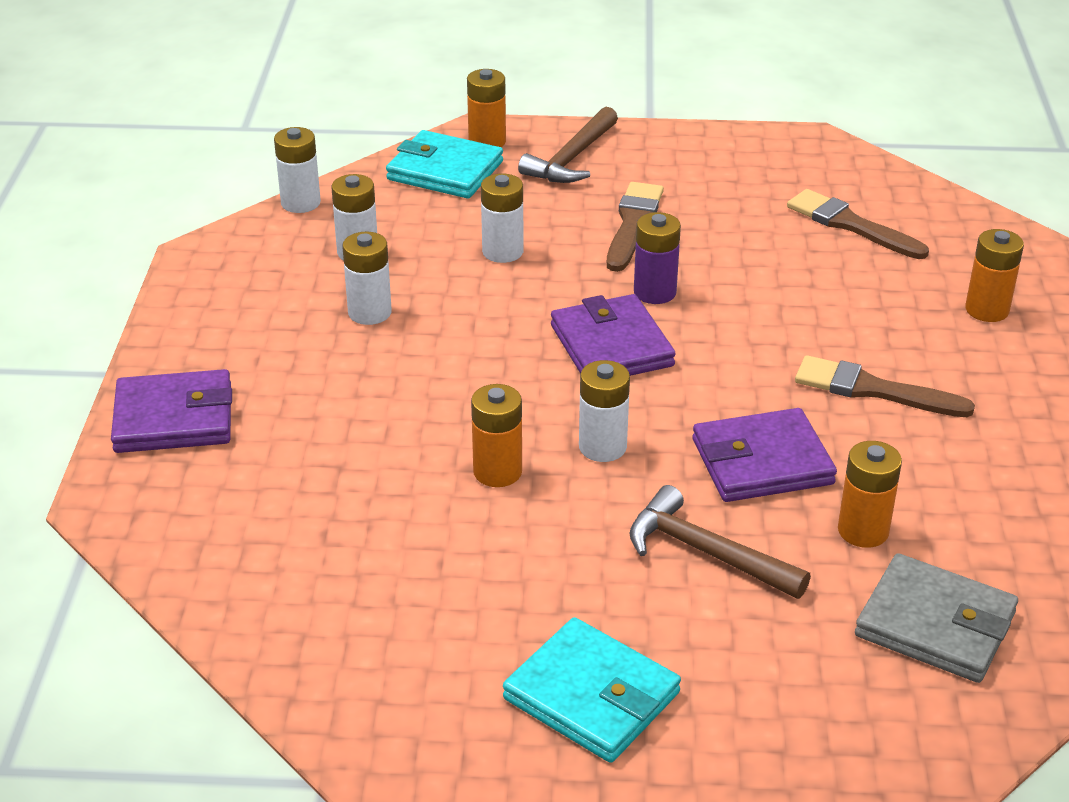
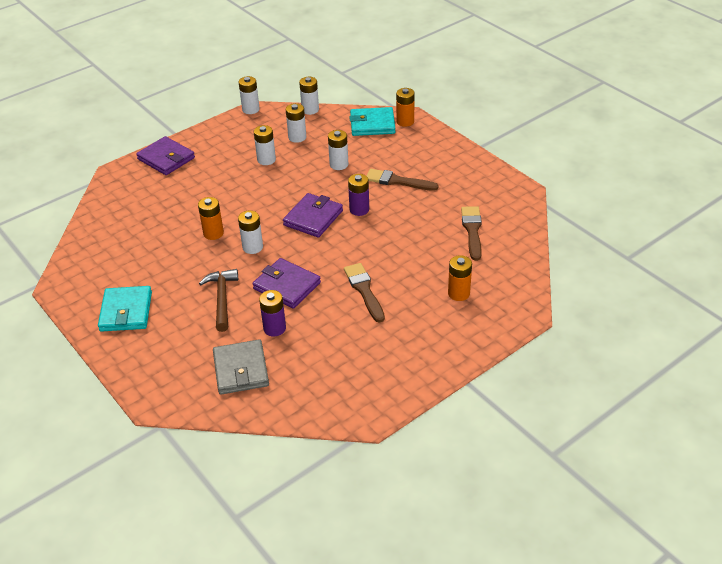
camera: 50 degrees right, 5 degrees up
(189, 256) = (251, 109): none -> white battery
(445, 171) = (372, 124): turquoise wallet -> turquoise wallet turned 75 degrees counterclockwise
(572, 159) = (421, 145): brown hammer -> none
(633, 223) = (397, 181): brown brush -> brown brush turned 135 degrees counterclockwise
(863, 531) = (274, 328): orange battery -> purple battery

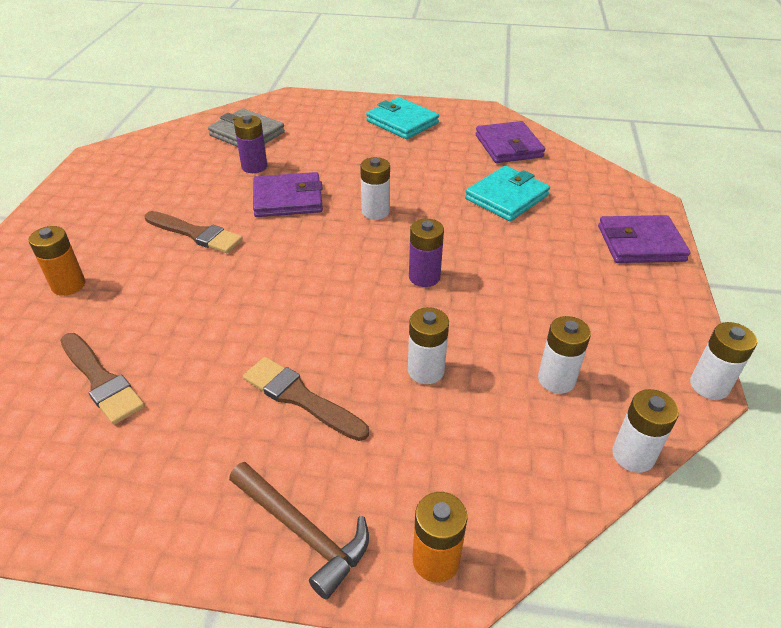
camera: 135 degrees right, 0 degrees up
(213, 233) = (437, 203): orange battery -> none
(222, 299) = (336, 163): brown hammer -> brown hammer (303, 532)
(266, 160) = (532, 314): white battery -> none
(313, 218) = (353, 275): purple wallet -> purple wallet (508, 146)
(359, 209) = (307, 318): purple battery -> purple battery (424, 277)
(372, 124) = (485, 500): turquoise wallet -> turquoise wallet (506, 197)
(397, 181) = (300, 398): brown brush -> brown brush turned 120 degrees counterclockwise

